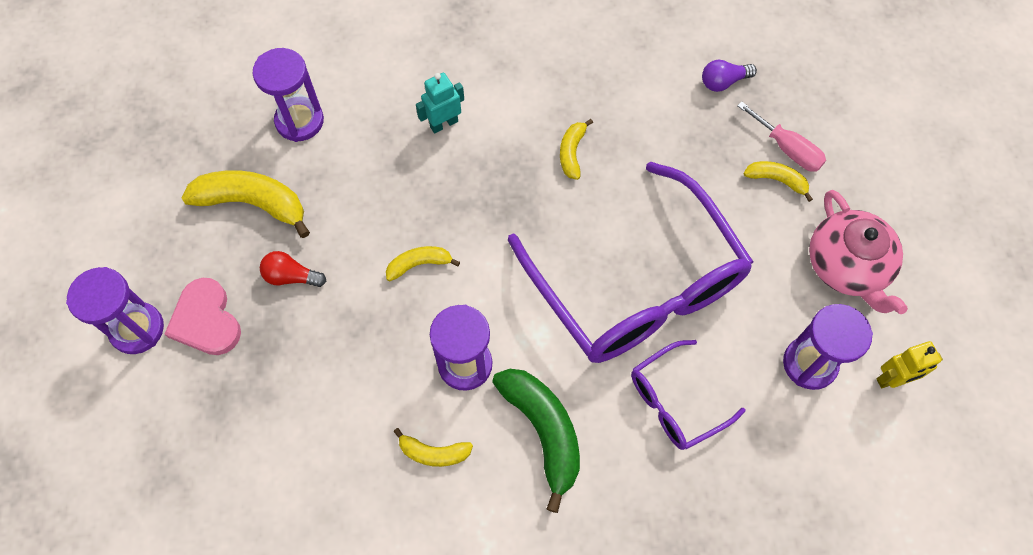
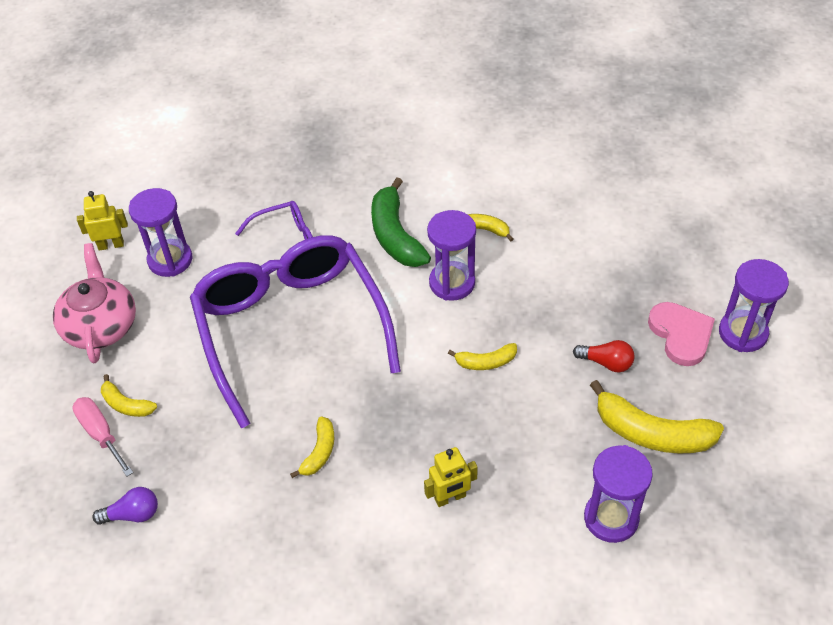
camera: 170 degrees left, 15 degrees down
(444, 124) = (450, 498): turquoise robot -> yellow robot

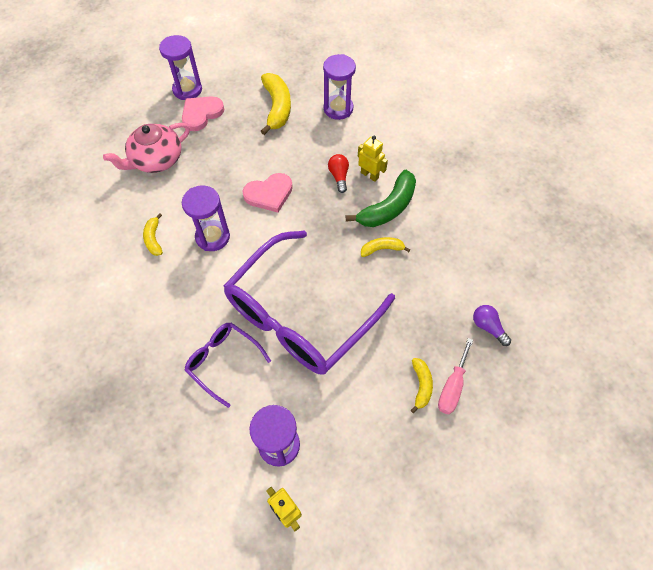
camera: 120 degrees left, 10 degrees up
(101, 326) = (369, 455): pink teapot -> pink teapot (156, 160)
(395, 235) = (182, 291): green banana -> green banana (388, 207)
(486, 362) = (269, 194): yellow banana -> pink heart
(606, 363) = (239, 139): red light bulb -> red light bulb (339, 176)

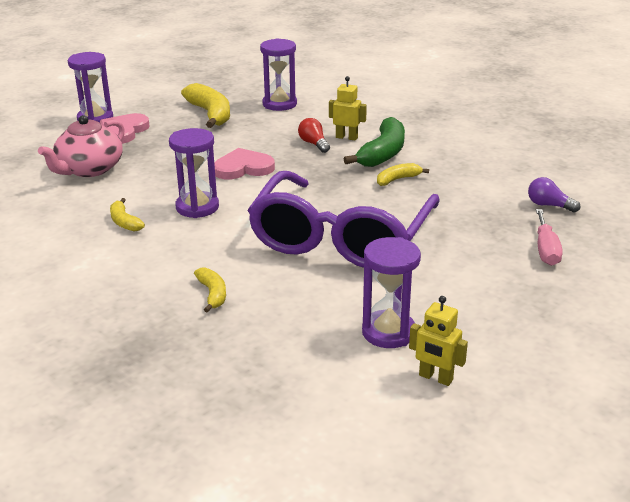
camera: 20 degrees left, 30 degrees down
(223, 361) = (275, 289): purple glasses -> none
(269, 194) = (243, 168): pink heart -> pink heart turned 150 degrees counterclockwise
(421, 385) = (513, 256): yellow banana -> yellow banana (213, 294)

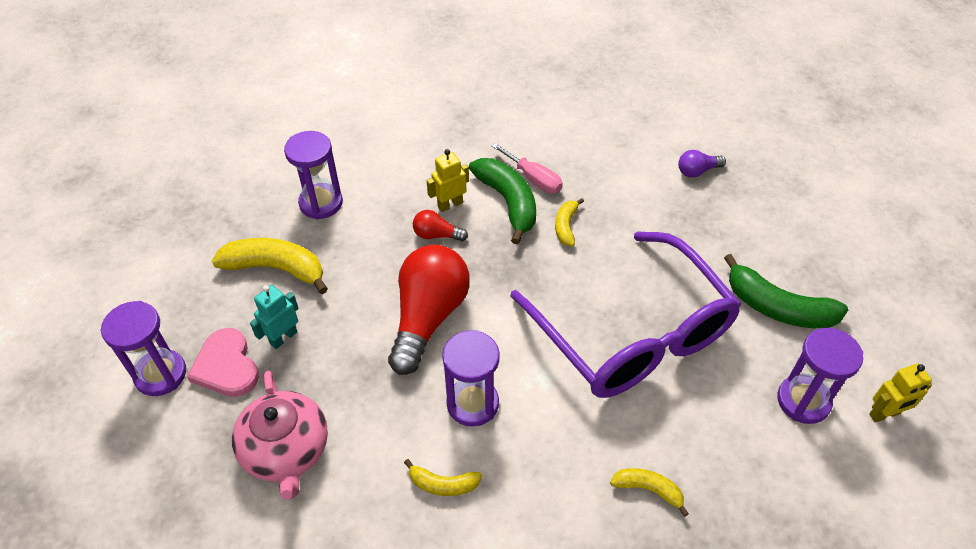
camera: 50 degrees left, 20 degrees up
(165, 136) = (283, 337): none -> turquoise robot
(243, 168) = (428, 317): pink heart -> red light bulb
(467, 288) = (777, 308): none -> green banana
(546, 250) = (760, 222): pink screwdriver -> pink screwdriver (533, 179)

